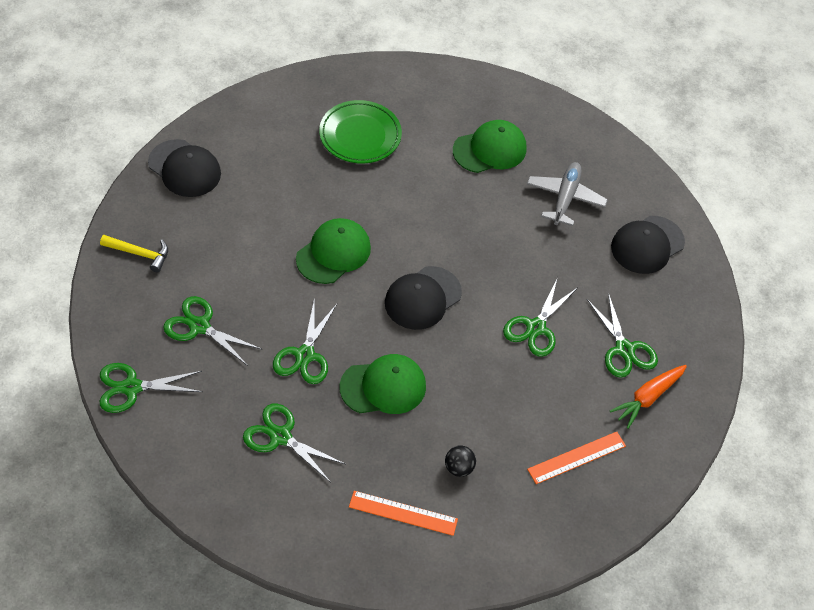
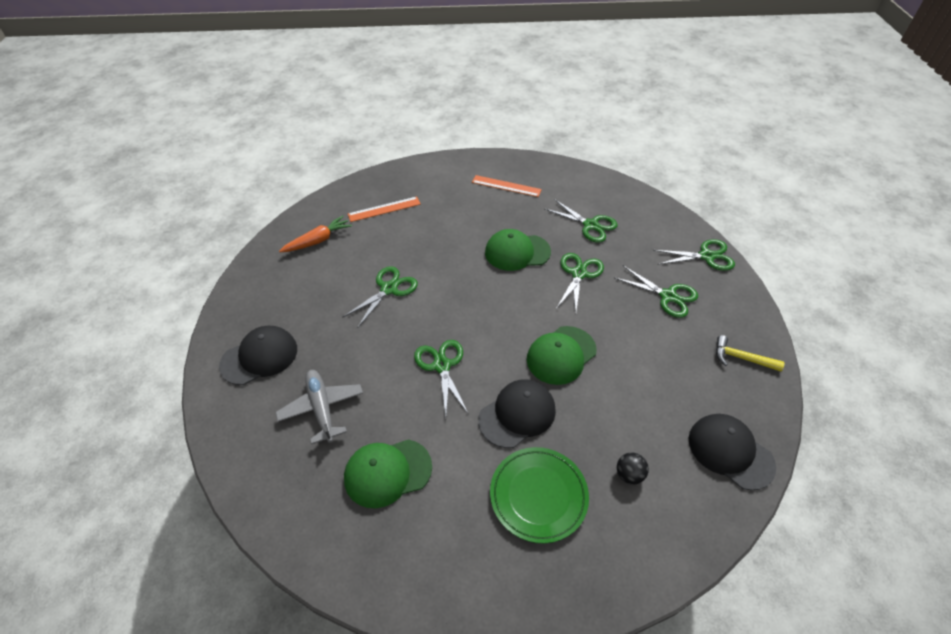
camera: 170 degrees left, 5 degrees down
(422, 298) = (481, 314): black cap -> black cap (517, 414)
(459, 468) = (467, 206): black ball -> black ball (629, 474)
(565, 198) = (322, 408): grey plane -> grey plane turned 135 degrees clockwise
(624, 349) = (321, 272): green scissors -> green scissors (442, 365)

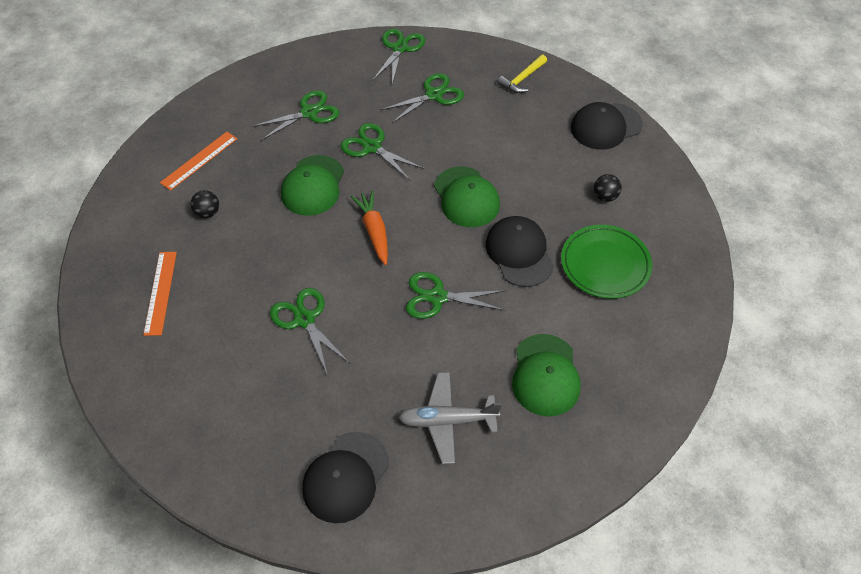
camera: 70 degrees left, 5 degrees up
(259, 357) = (346, 477): black cap -> black cap turned 135 degrees counterclockwise
(318, 240) = (175, 379): orange carrot -> orange carrot (374, 231)
(461, 206) = (208, 213): none -> black ball

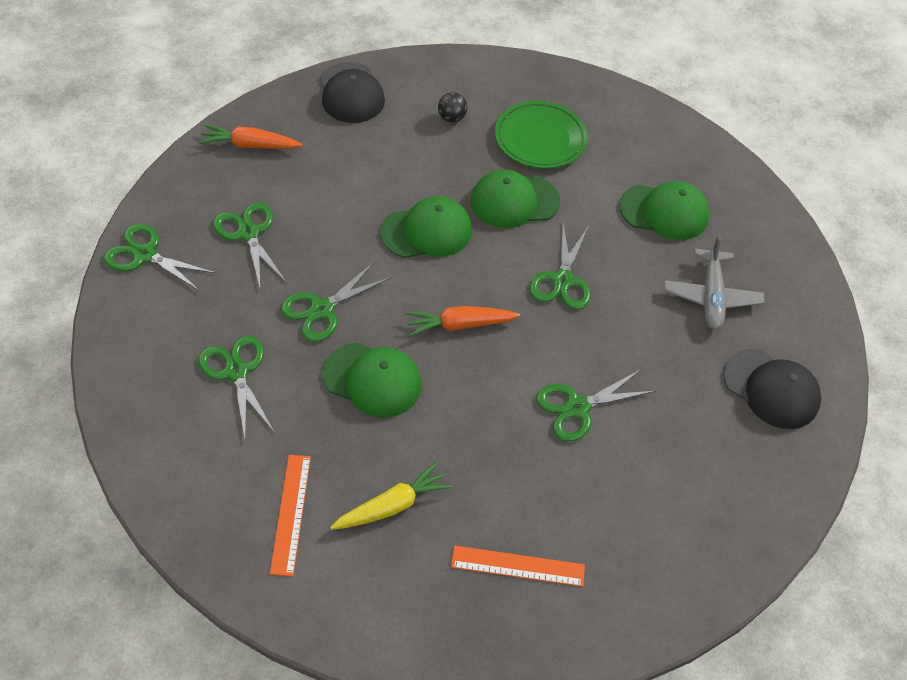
camera: 85 degrees left, 0 degrees up
(199, 160) = (291, 513): orange ruler -> orange ruler turned 45 degrees clockwise
(208, 213) = (392, 505): black ball -> yellow carrot
(519, 253) = (514, 201): black cap -> green cap
(522, 79) = (250, 145): yellow hammer -> orange carrot

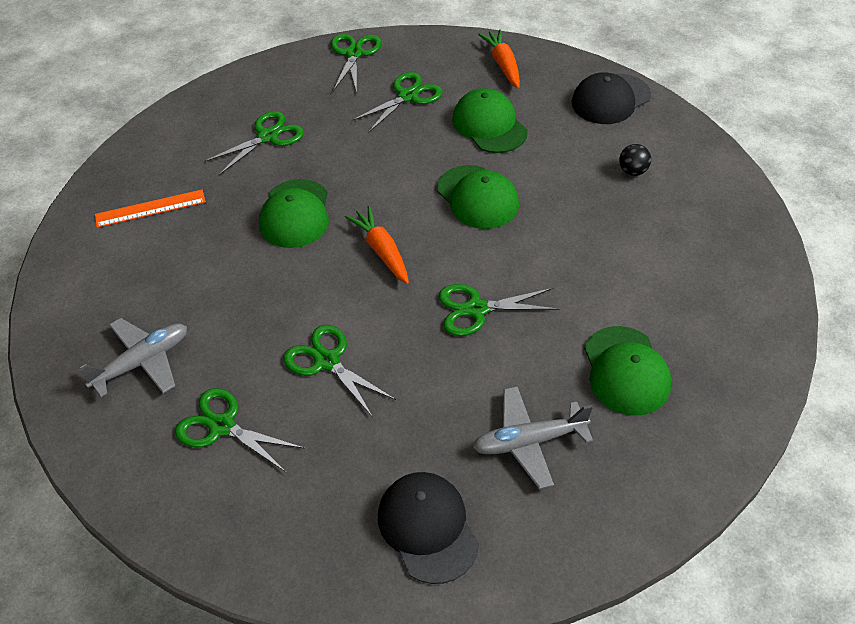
camera: 75 degrees right, 5 degrees down
(321, 310) = (352, 162): green scissors -> green scissors (222, 426)
(392, 505) = (176, 264): yellow carrot -> none
(514, 201) = (556, 246): green cap -> green cap (489, 125)
(518, 566) = (142, 362): orange ruler -> grey plane
(540, 139) = (655, 242): green plate -> none
(771, 389) = (427, 528): black cap -> black cap turned 135 degrees clockwise

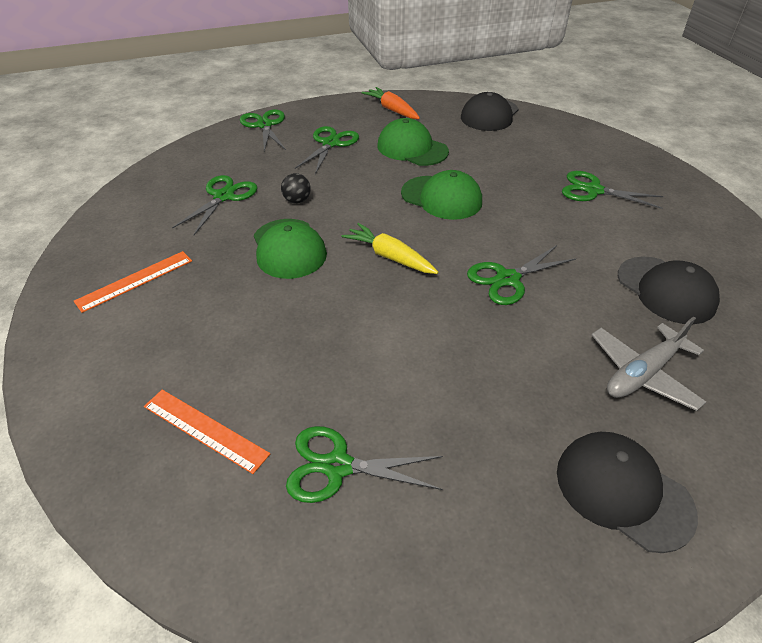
camera: 25 degrees left, 5 degrees down
(142, 362) = (205, 430): grey plane -> orange ruler
(327, 361) = (405, 364): green scissors -> green scissors (593, 190)
(381, 251) = (390, 257): orange carrot -> yellow carrot
(626, 371) = (666, 290): green cap -> black cap
(633, 171) = (545, 154): black ball -> black ball (297, 200)

